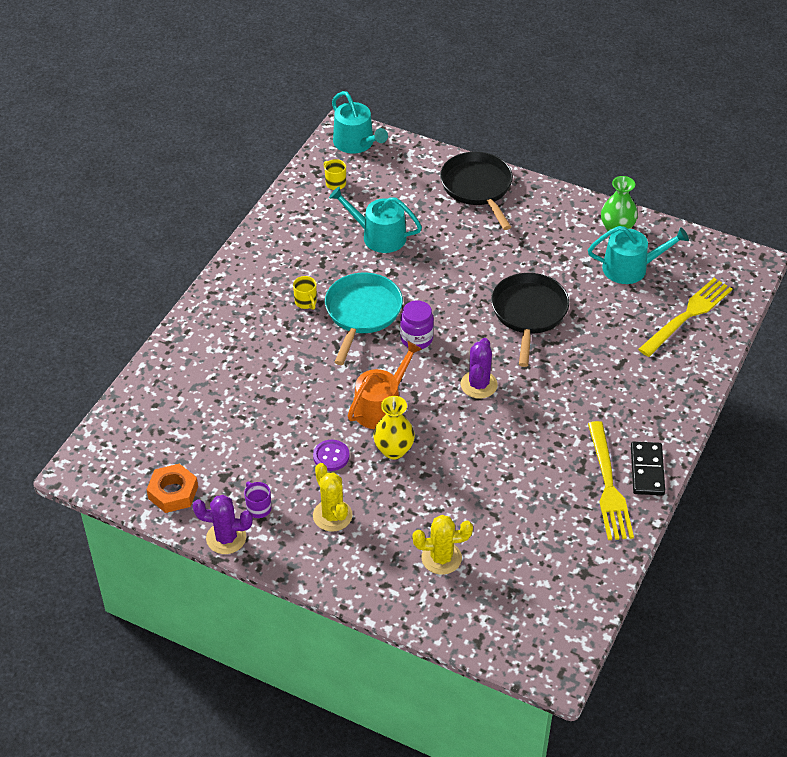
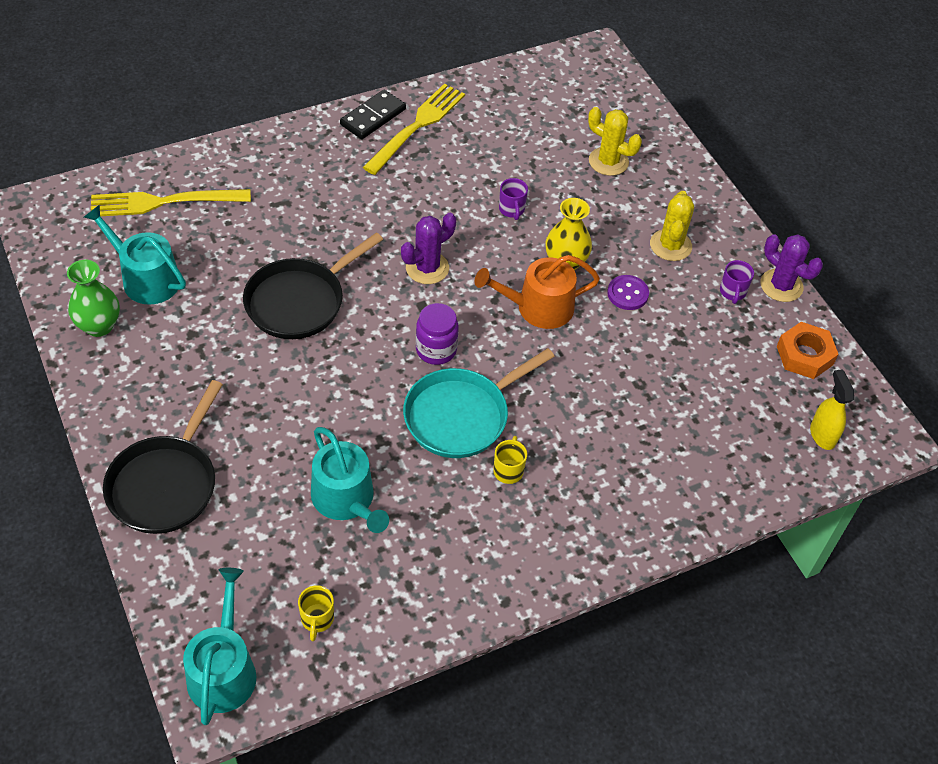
camera: 145 degrees left, 5 degrees up
(126, 443) = (822, 435): none -> yellow spray bottle
(469, 465) = (512, 210): none -> purple mug

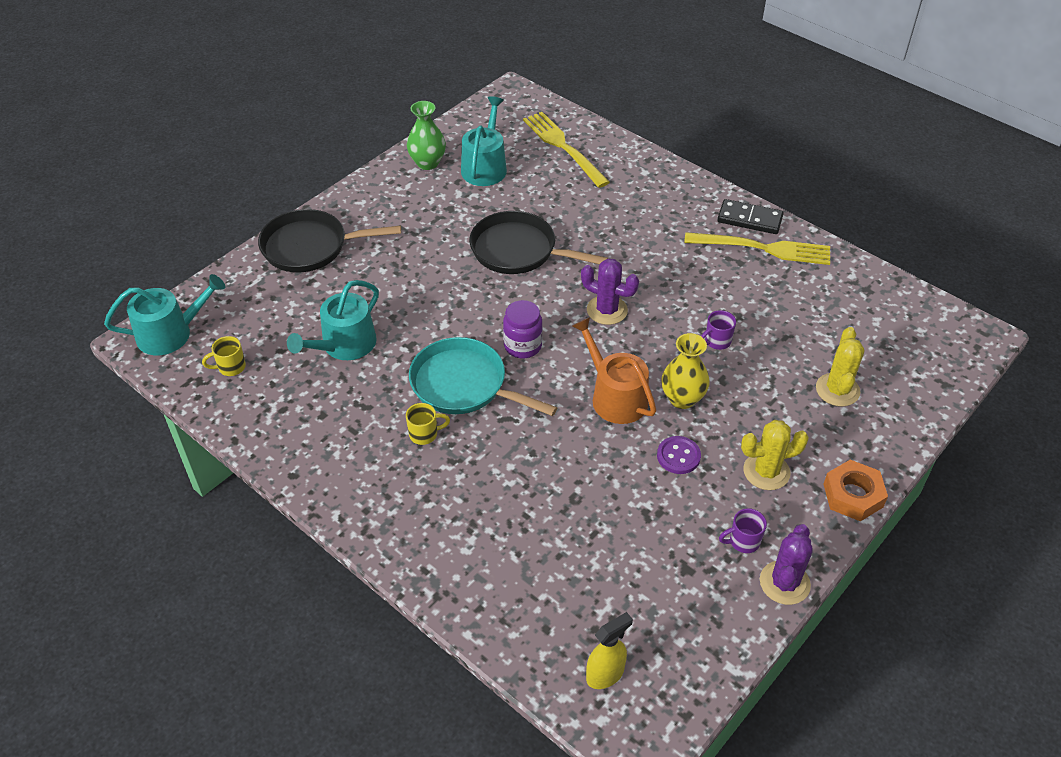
camera: 70 degrees right, 5 degrees down
(804, 355) = (702, 630): orange nut -> orange nut (853, 495)

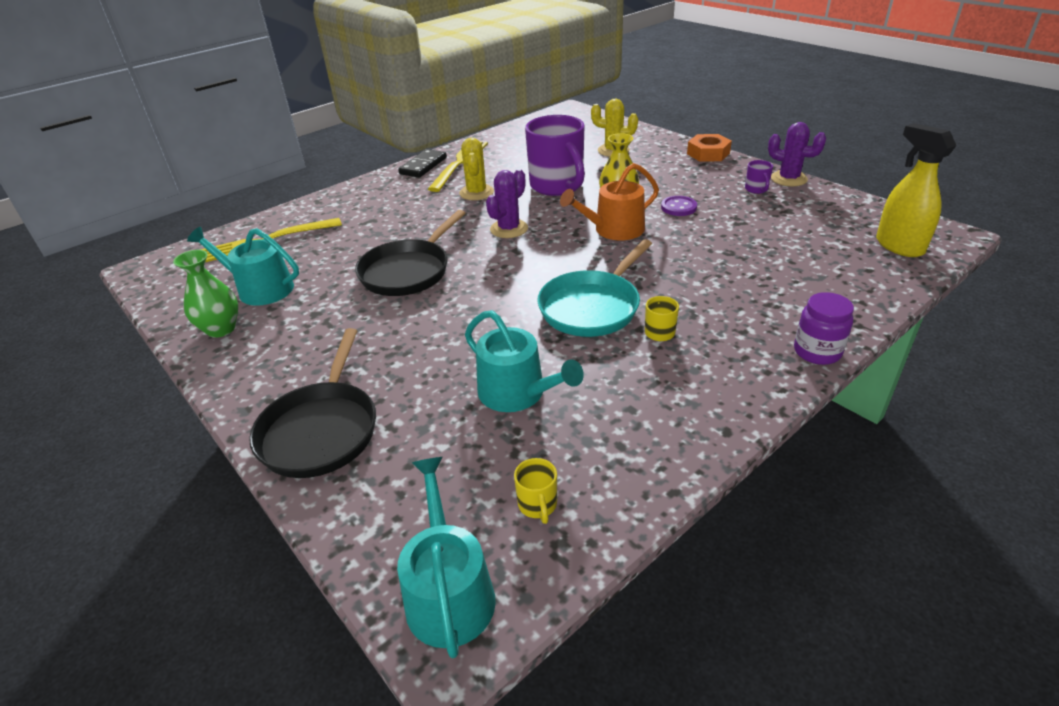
camera: 80 degrees left, 10 degrees down
(522, 346) = (544, 272): purple jar -> purple jar (817, 352)
(605, 674) = (899, 246): yellow spray bottle -> yellow spray bottle, size x1.54
(716, 341) = (558, 186): purple mug -> purple mug, size x2.48
(766, 471) = (690, 178): yellow cactus -> yellow cactus (476, 193)

